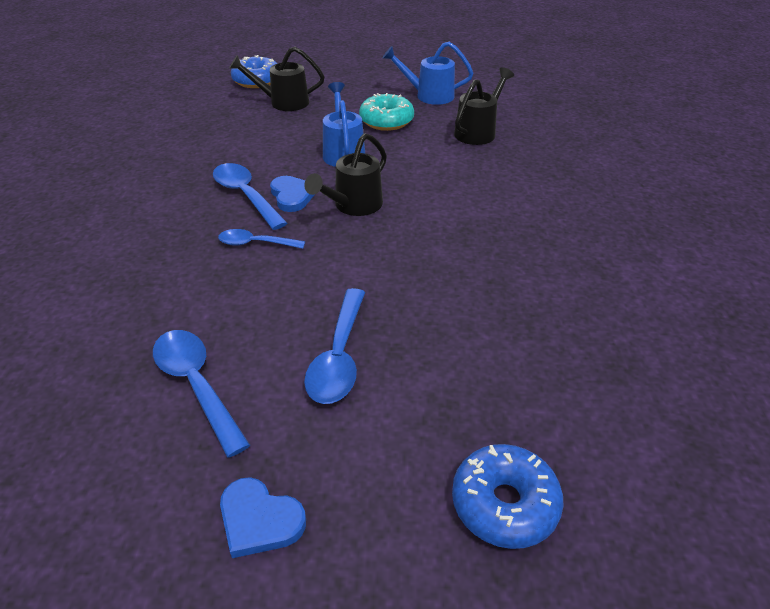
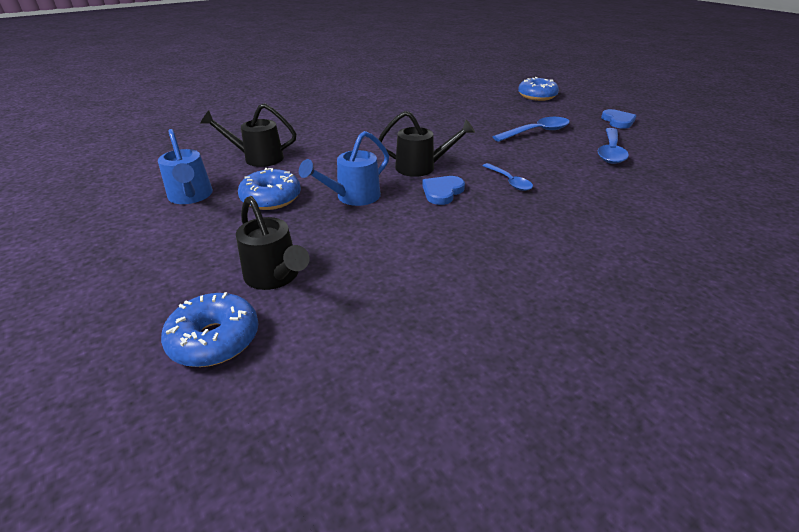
camera: 125 degrees left, 5 degrees down
(245, 195) = (470, 210): blue spoon -> none
(386, 121) = (271, 198): turquoise donut -> blue donut

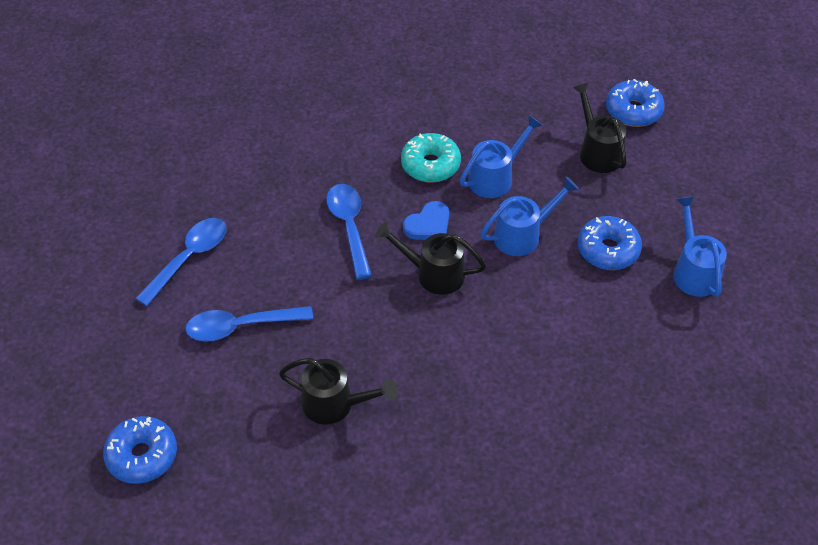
camera: 165 degrees left, 15 degrees up
(257, 158) = (631, 338): black watering can -> black watering can (335, 404)
(393, 233) = (495, 177): none -> blue watering can
(468, 233) = (430, 165): none -> turquoise donut
(509, 181) = (349, 227): blue spoon -> blue spoon, size x1.57
(618, 121) = (99, 333): blue heart -> none

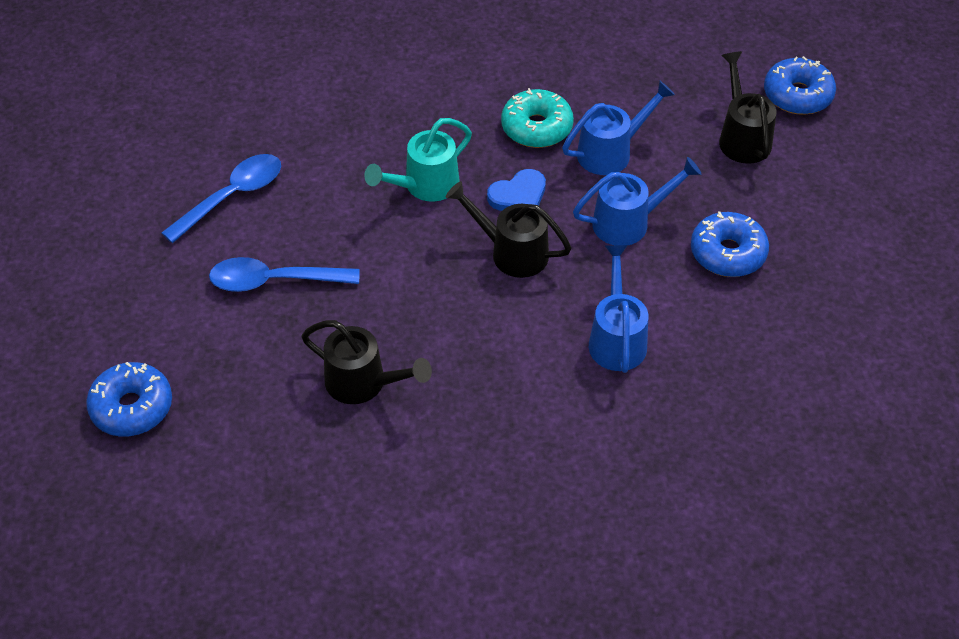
camera: 10 degrees right, 0 degrees up
(349, 227) = (425, 186): blue spoon -> turquoise watering can
(693, 271) = (827, 291): blue watering can -> blue watering can (617, 338)

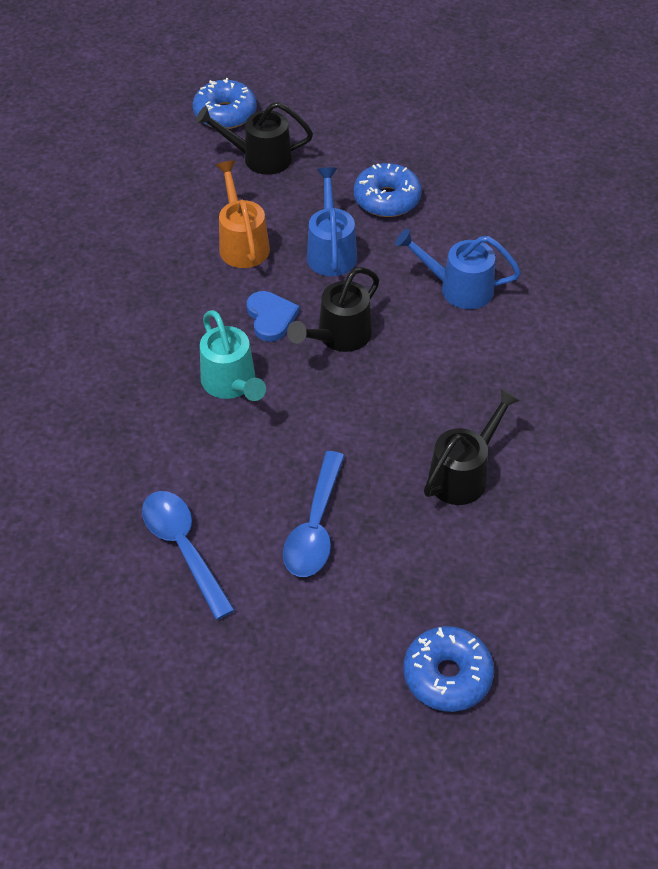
camera: 75 degrees left, 0 degrees up
(536, 127) = (189, 287): turquoise donut -> none
(611, 152) = (242, 243): blue watering can -> orange watering can

